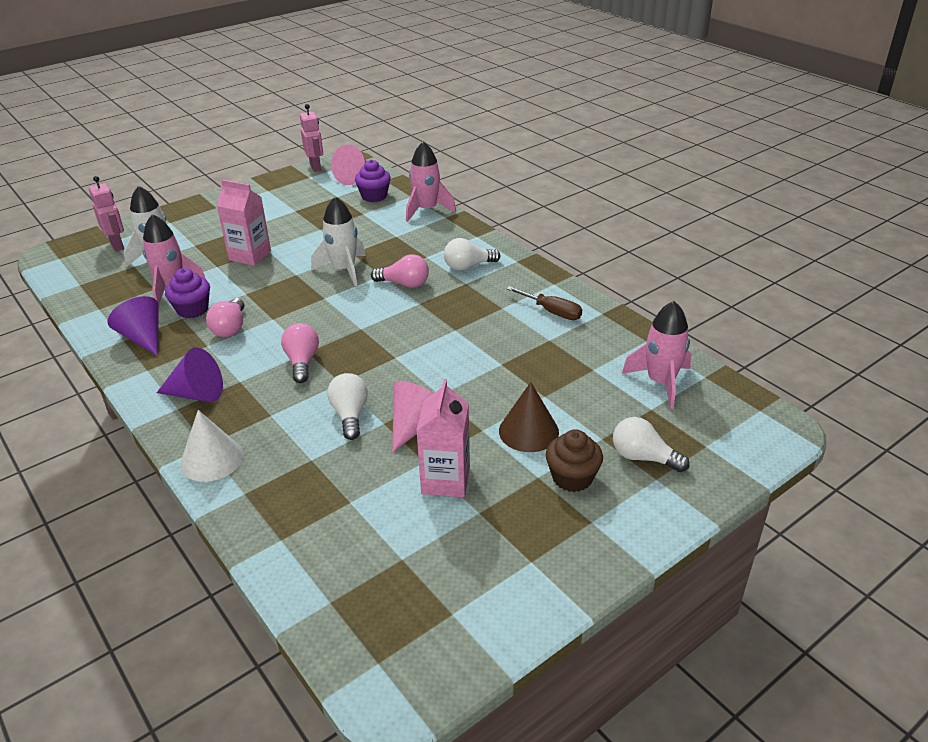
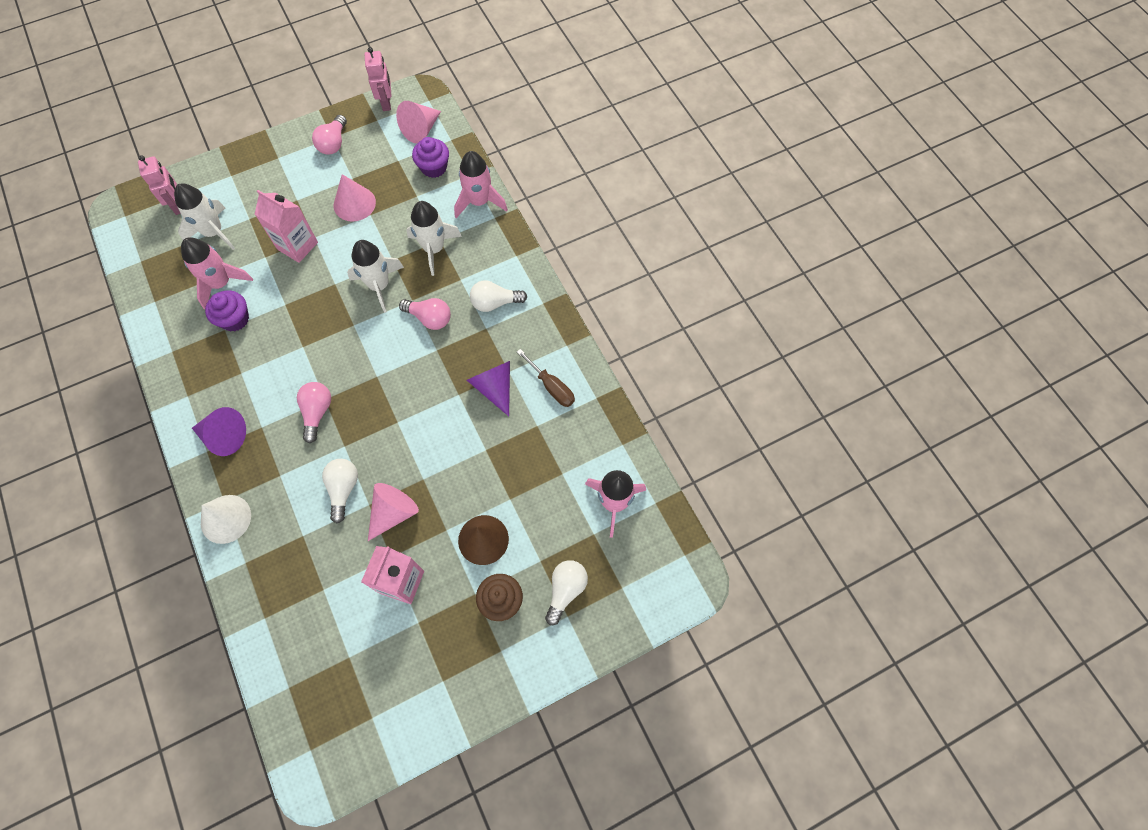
camera: 10 degrees right, 30 degrees up
(143, 338) = (188, 351): purple cone -> purple cone (494, 387)
(230, 328) = (264, 352): pink light bulb -> pink light bulb (333, 143)
(302, 224) = (354, 203): none -> pink cone
(392, 241) = (434, 249): none -> white rocket
(643, 457) = (565, 590): white light bulb -> white light bulb turned 75 degrees clockwise

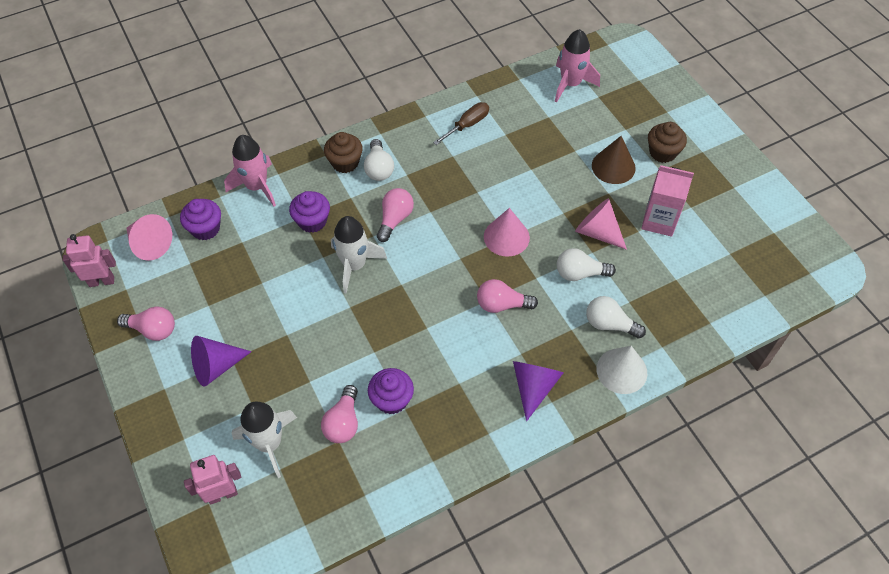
camera: 90 degrees left, 10 degrees down
(221, 283) = (343, 422): pink rocket -> pink light bulb
(297, 246) = (297, 349): pink carton -> none
(354, 203) = (245, 299): pink cone -> pink cone (506, 237)
(434, 249) = (312, 221): white rocket -> purple cupcake
(494, 387) = (469, 165): purple cone -> purple cone (216, 366)
(504, 273) = (345, 162): none -> brown cupcake
(565, 590) = (647, 113): white light bulb -> white light bulb (609, 324)

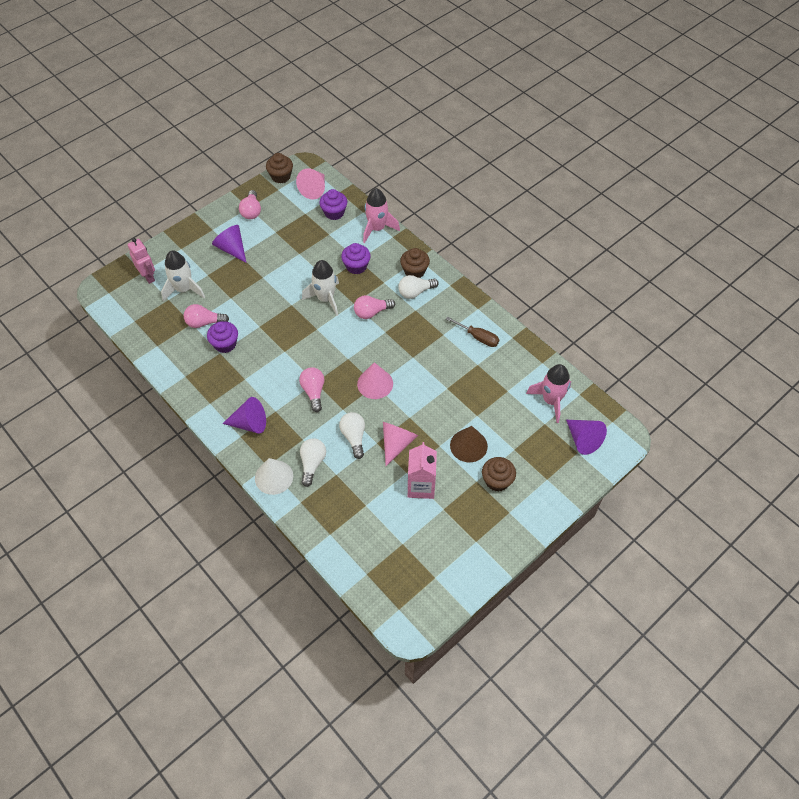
camera: 75 degrees right, 0 degrees up
(102, 281) = (281, 176): pink robot -> brown cupcake
(395, 219) = (371, 312): pink light bulb -> pink light bulb turned 150 degrees clockwise
(625, 71) = (583, 440): none -> purple cone

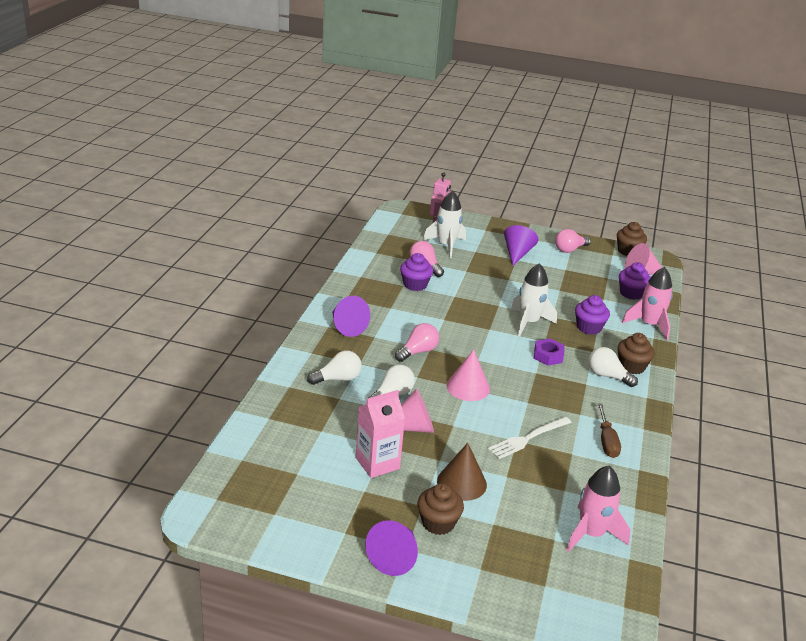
camera: 55 degrees right, 25 degrees down
(274, 477) = (302, 360): white cone -> none
(371, 312) = (548, 356): pink light bulb -> purple nut
(449, 381) = (527, 439): none -> white fork
(583, 440) = (568, 585): purple cone -> purple cone (395, 557)

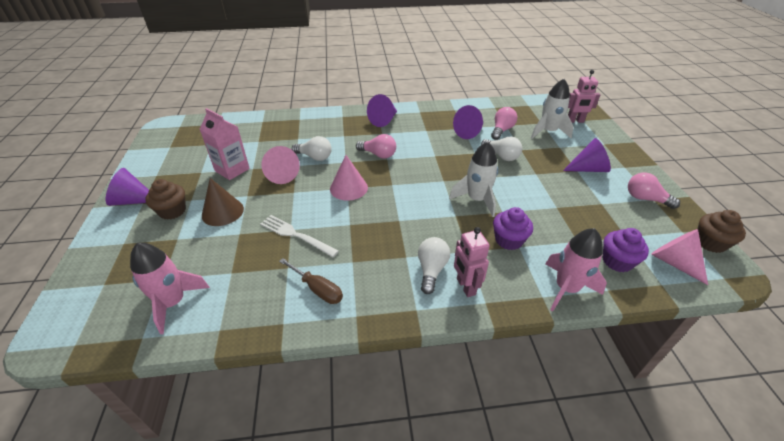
camera: 70 degrees right, 10 degrees up
(338, 379) = (319, 132): white light bulb -> white light bulb (501, 156)
(415, 285) = (469, 132): purple cupcake -> purple cone
(548, 356) = (432, 222): purple nut -> none
(606, 441) = (317, 289): brown screwdriver -> brown screwdriver turned 120 degrees counterclockwise
(631, 366) = (465, 287): brown cupcake -> pink robot

